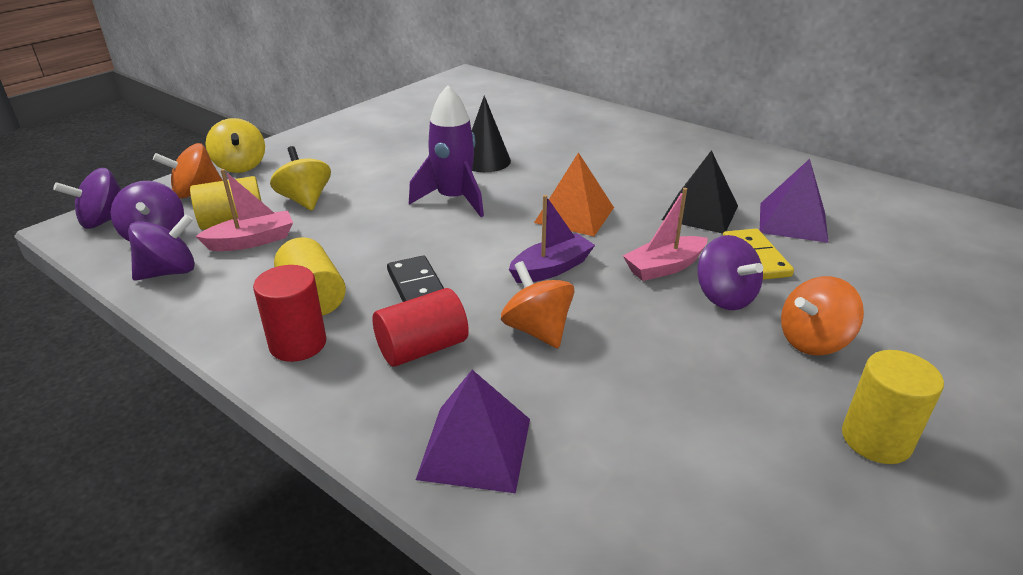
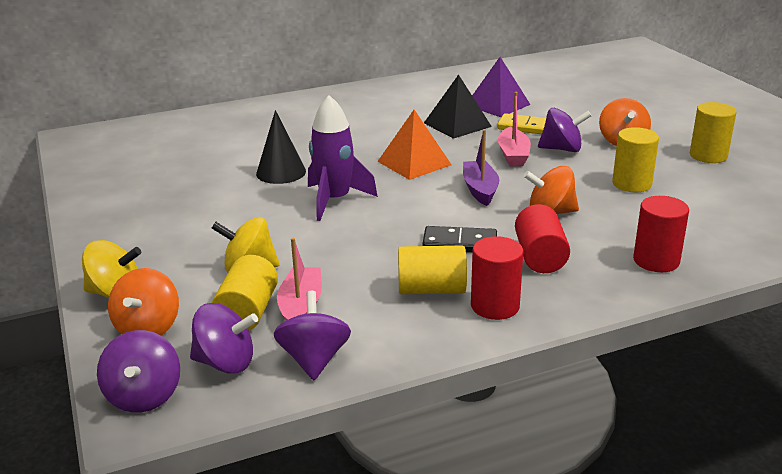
camera: 60 degrees left, 5 degrees down
(475, 448) = (656, 261): purple pyramid -> red cylinder
(685, 379) = (632, 184): none -> yellow cylinder

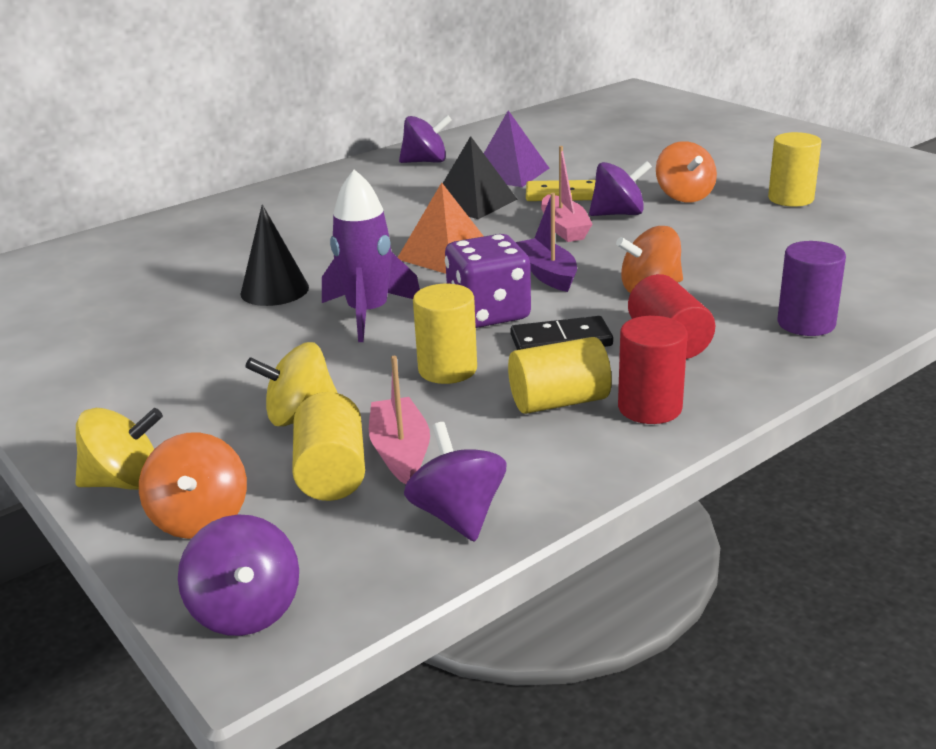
camera: 15 degrees left, 0 degrees up
(226, 363) = (338, 543): purple spinning top -> purple spinning top (426, 162)
(419, 213) = (489, 313): none -> purple dice
(632, 184) = (724, 242): yellow cylinder -> yellow cylinder (447, 369)
(656, 261) = (806, 323): red cylinder -> purple cylinder

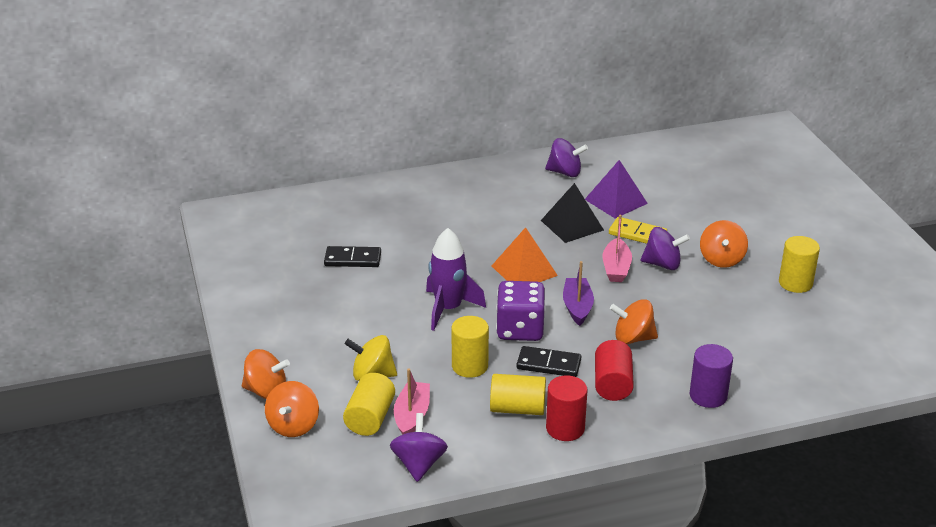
camera: 20 degrees right, 5 degrees up
(125, 482) = (266, 391): yellow spinning top -> orange spinning top
(189, 292) = (353, 259): none -> black domino
(246, 610) = (293, 483): purple spinning top -> none
(274, 290) = (403, 272): black cone -> none

